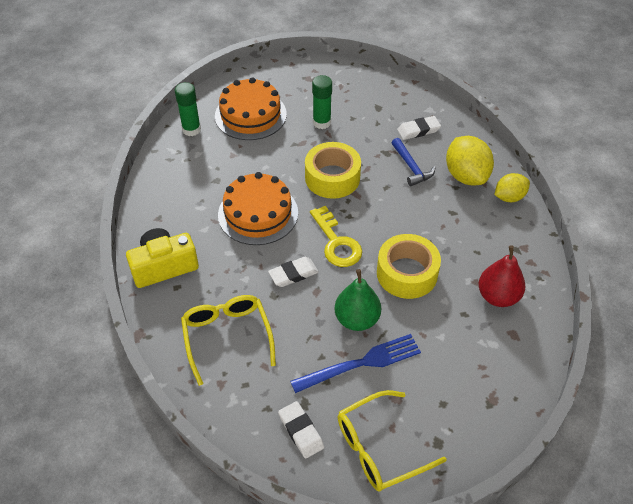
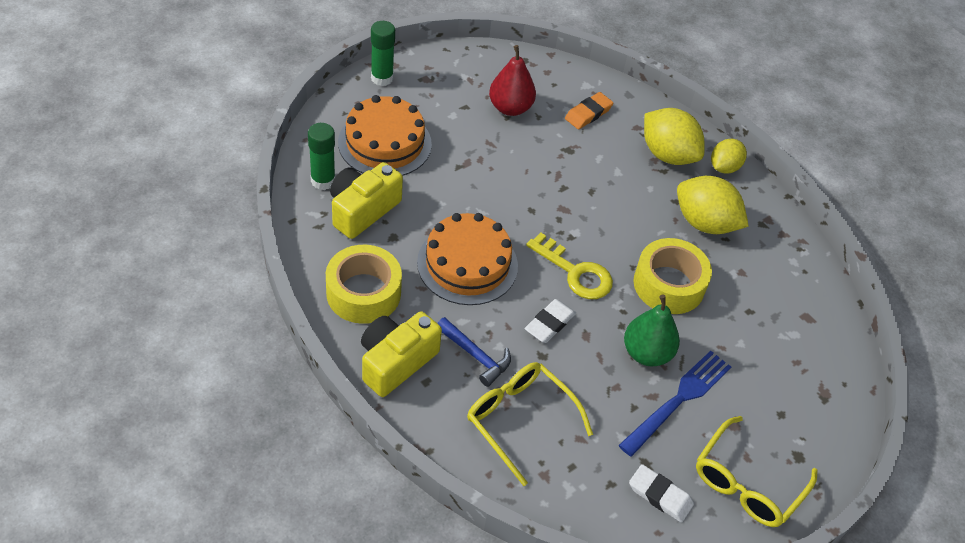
camera: 30 degrees left, 0 degrees up
(206, 156) = (362, 210): none -> yellow camera
(321, 122) = (475, 131): green glue stick -> green glue stick (382, 78)
(332, 178) = (526, 196): yellow tape -> yellow tape (363, 293)
(411, 167) = (605, 160): blue hammer -> blue hammer (476, 356)
(418, 130) = (588, 113): white eraser -> orange eraser
(466, 235) = (705, 223): none -> yellow lemon
(498, 296) = (772, 281): red pear -> red pear (510, 108)

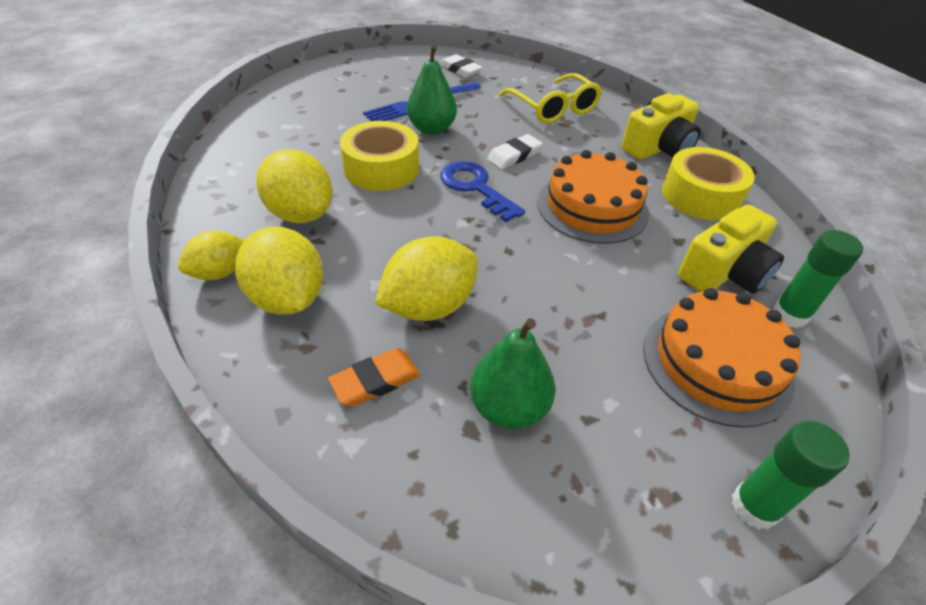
camera: 165 degrees left, 5 degrees down
(476, 356) = (587, 144): blue hammer -> none
(510, 108) = (508, 407): red pear -> green pear
(575, 159) = (429, 306): none -> yellow lemon
(575, 272) = (476, 188): yellow key -> blue key
(746, 484) = (396, 67): yellow glasses -> none

